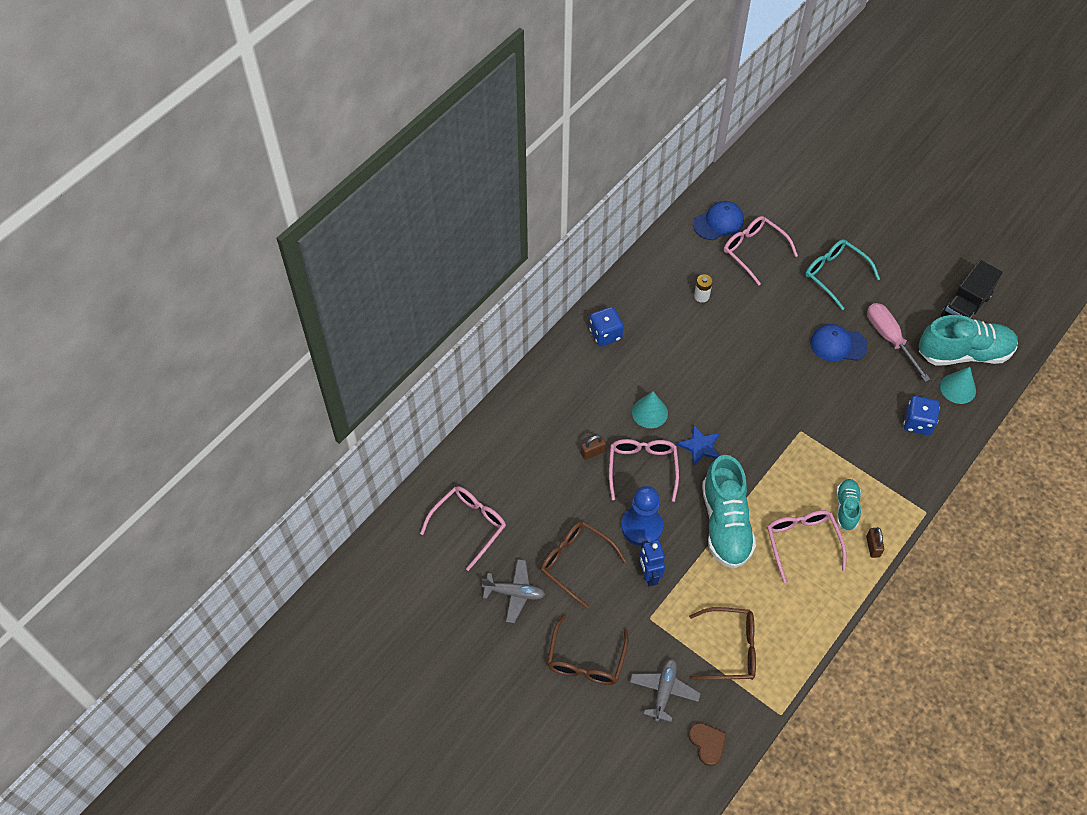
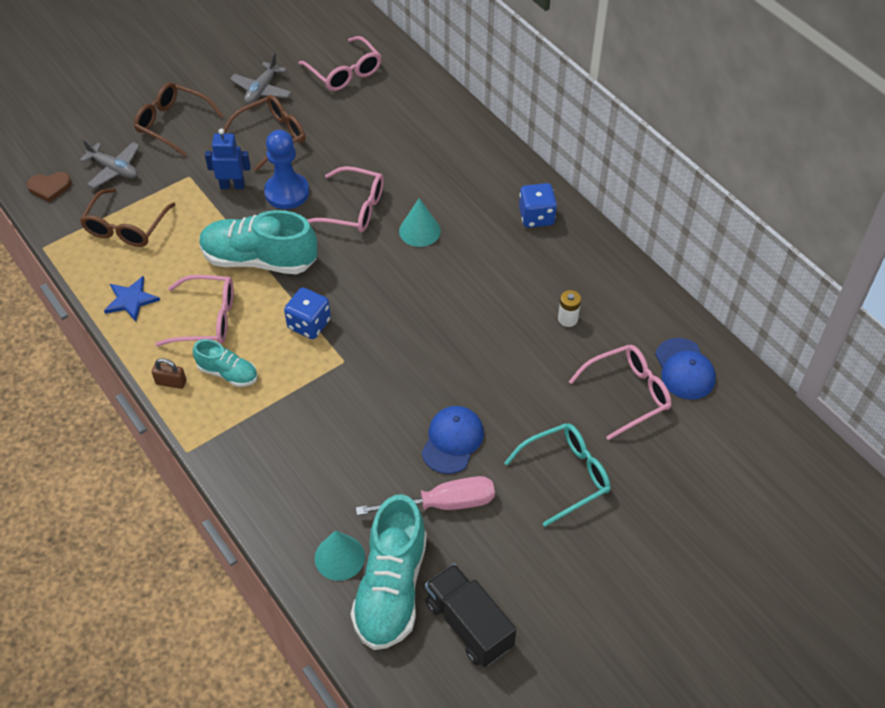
camera: 105 degrees right, 5 degrees down
(593, 452) = (388, 174): brown padlock -> none
(700, 446) = (360, 263): blue star -> blue star (131, 300)
(917, 423) = (307, 488): blue dice -> blue dice (309, 324)

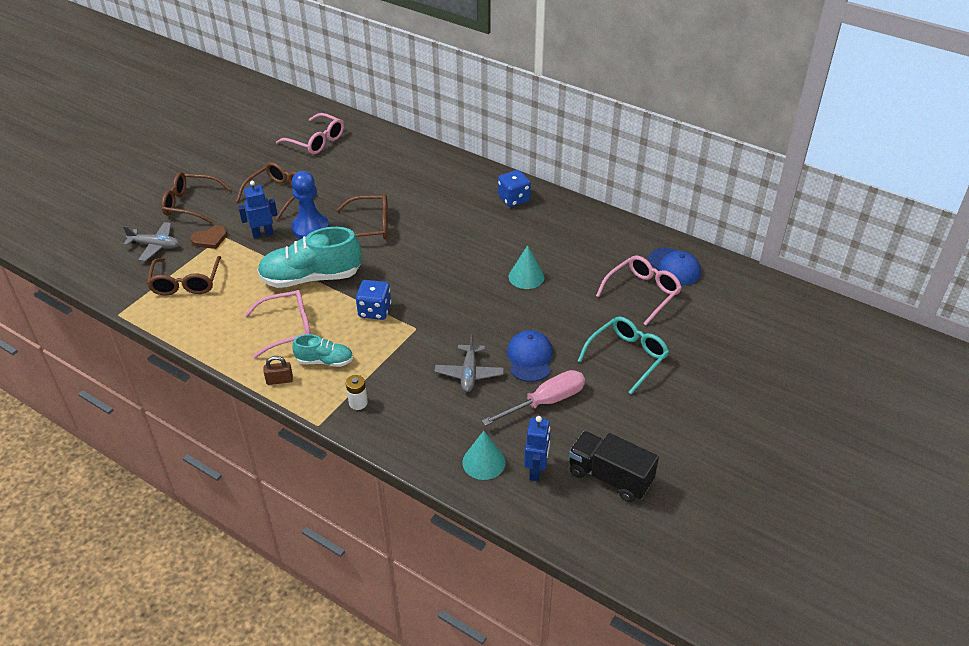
camera: 20 degrees left, 10 degrees down
(49, 187) = (103, 271): brown heart -> brown heart (210, 239)
(131, 300) = (215, 332): blue star -> none
(262, 90) = (255, 166): grey plane -> grey plane (469, 373)
(353, 208) = (370, 226): pink glasses -> brown glasses
(391, 588) = (536, 471): turquoise shoe -> blue robot
(419, 231) = (430, 228): turquoise cone -> turquoise cone (526, 277)
(567, 319) = (572, 257): white battery -> white battery (358, 403)

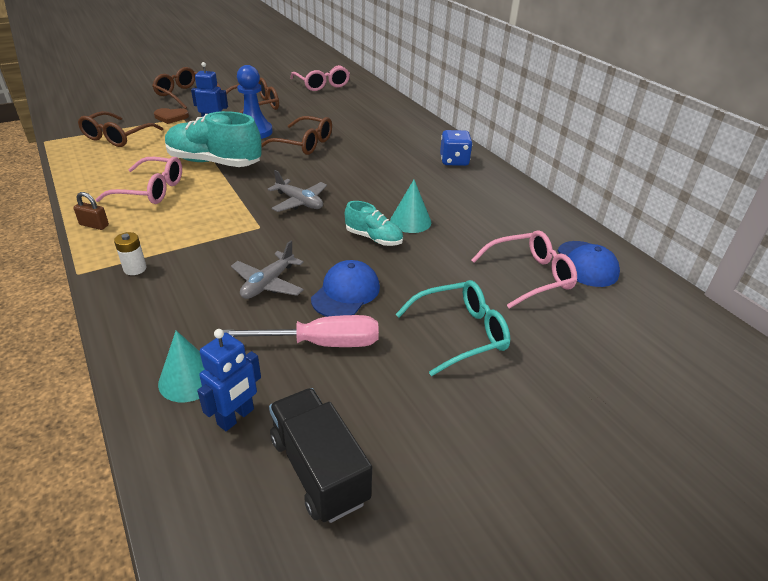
camera: 25 degrees right, 5 degrees down
(155, 246) = (128, 110): grey plane -> grey plane (299, 202)
(325, 361) = (149, 224): turquoise shoe -> turquoise shoe (373, 238)
(374, 311) = (238, 201): blue dice -> none

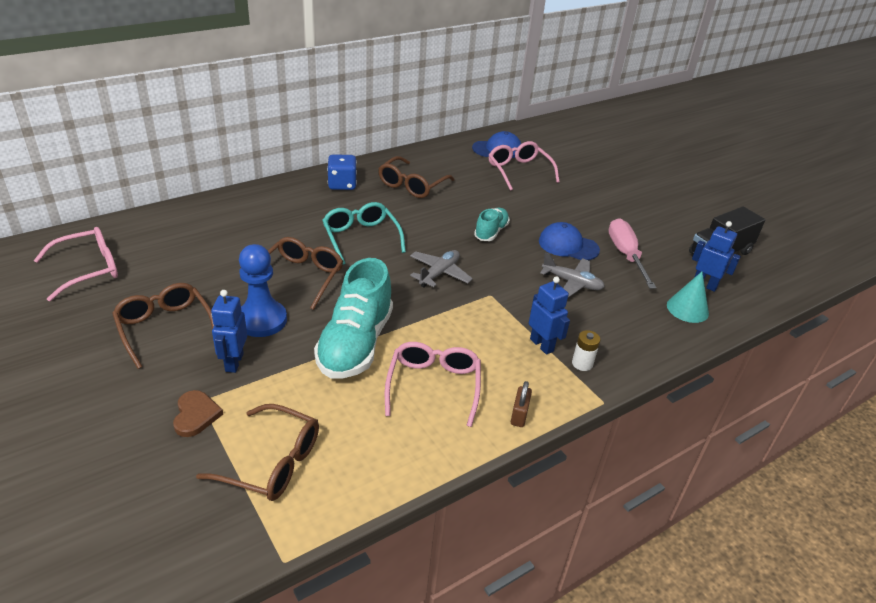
camera: 95 degrees left, 0 degrees up
(173, 248) = (542, 345): none -> blue robot
(185, 95) = (91, 417): brown glasses -> brown glasses (412, 185)
(410, 221) = (459, 213): turquoise cone -> none
(460, 333) = (590, 202): turquoise glasses -> turquoise glasses (361, 238)

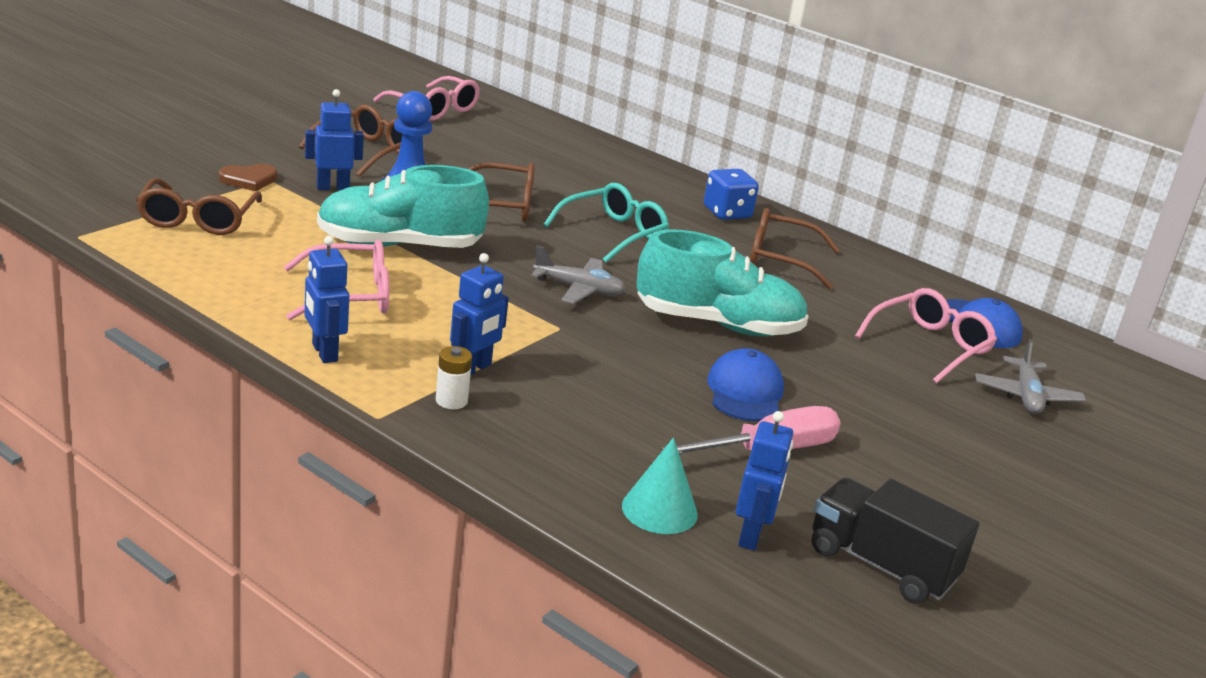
camera: 70 degrees right, 10 degrees down
(491, 232) = (718, 324): turquoise shoe -> turquoise shoe, size x1.89
(519, 415) = (324, 353): brown padlock -> blue robot
(572, 283) = (643, 395): grey plane -> grey plane (1026, 396)

